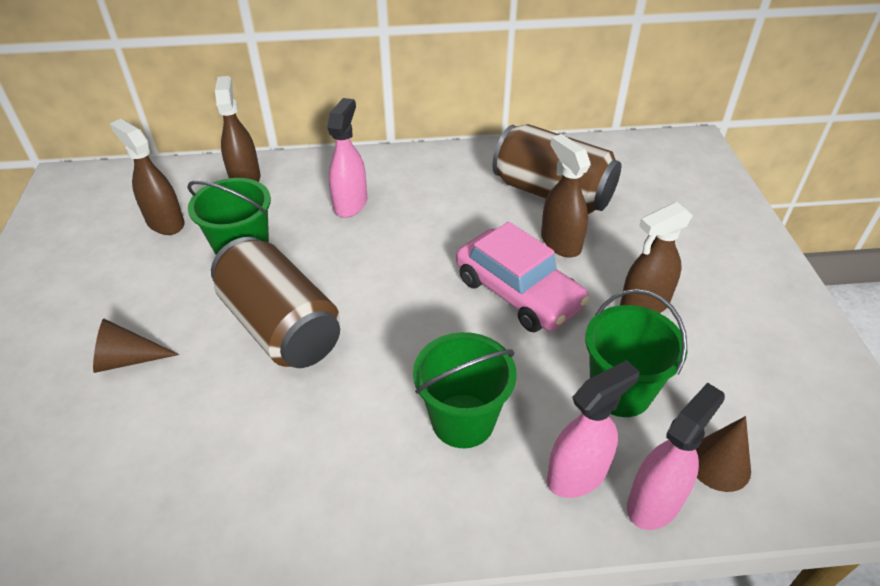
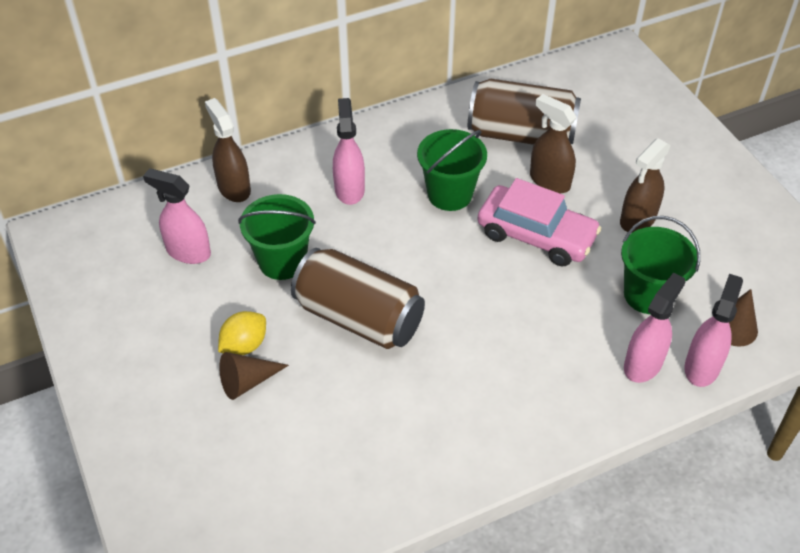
camera: 20 degrees left, 5 degrees up
(151, 322) = (244, 345): none -> yellow lemon
(165, 222) = (188, 252): brown spray bottle -> pink spray bottle
(463, 421) = (544, 350): green bucket -> green bucket (450, 194)

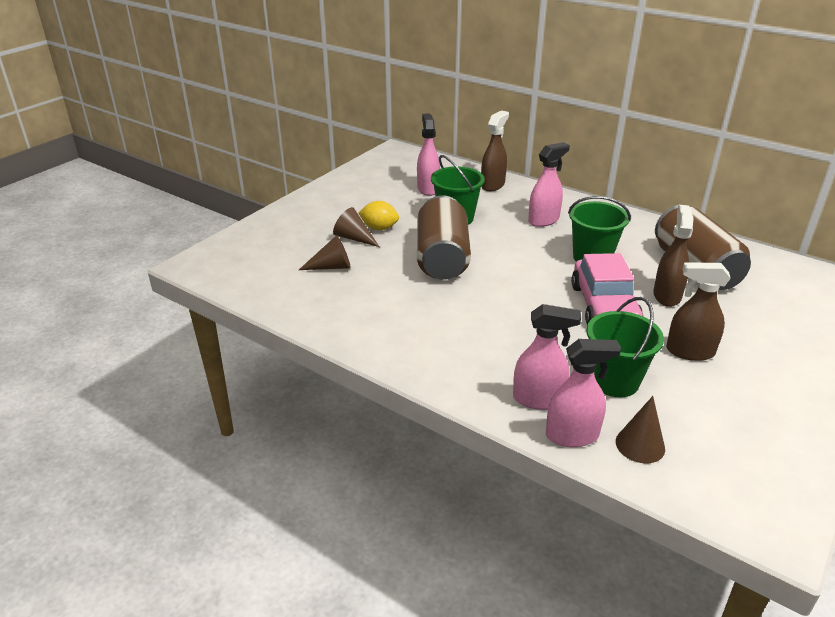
camera: 60 degrees right, 15 degrees down
(297, 433) = (332, 267): none -> brown cone

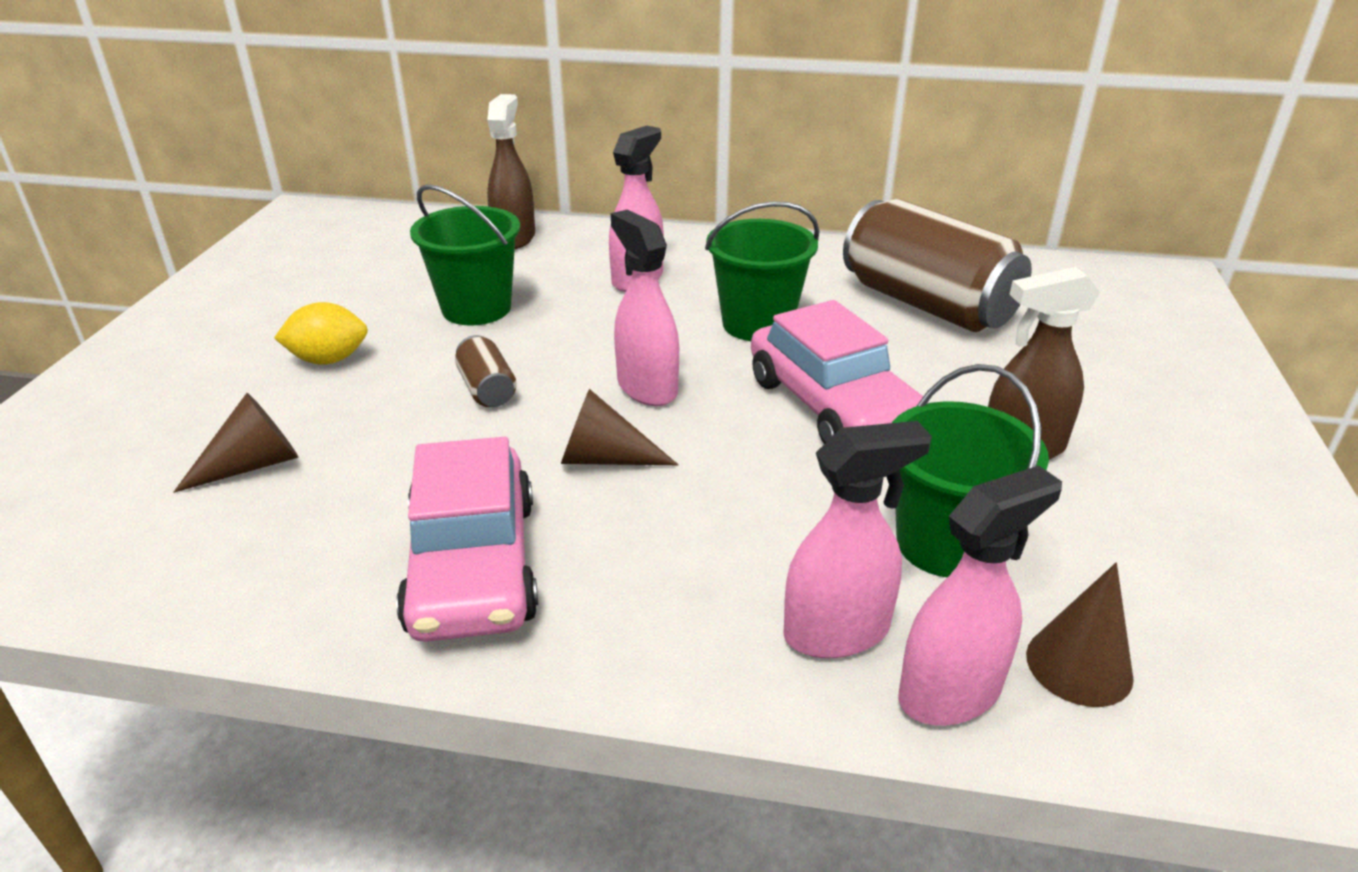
camera: 25 degrees left, 0 degrees up
(354, 238) = (280, 392): brown cone -> brown cone (604, 458)
(401, 330) = (473, 565): none -> pink car
(428, 188) = (396, 266): pink spray bottle -> pink spray bottle (647, 387)
(442, 258) = (487, 389): brown can -> brown can, size x0.43
(667, 295) = (918, 359): brown spray bottle -> none

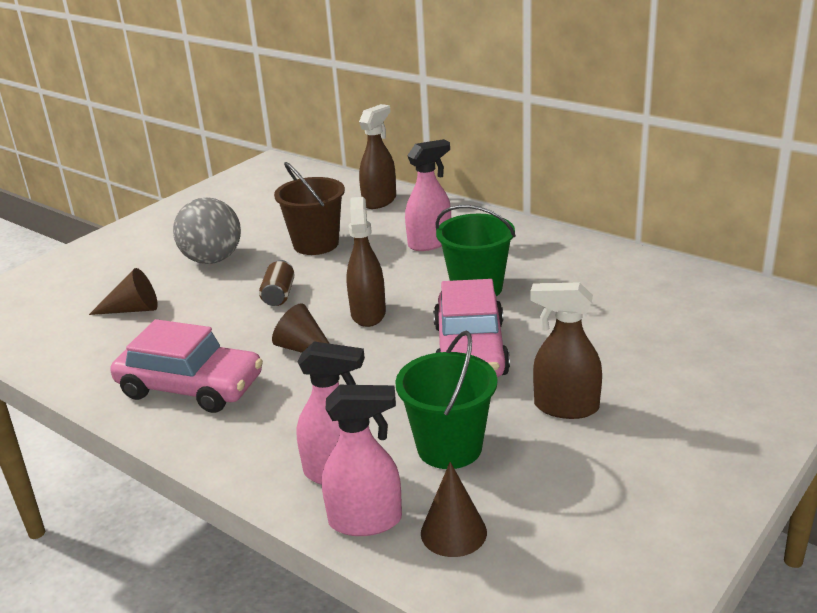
camera: 30 degrees right, 5 degrees down
(329, 360) = (212, 259): yellow lemon -> grey ball
(473, 565) = (190, 387): pink car -> pink car turned 90 degrees counterclockwise
(476, 308) = (316, 244): green bucket -> brown bucket
(647, 387) = (368, 314): pink spray bottle -> brown spray bottle
(927, 304) = (611, 298): brown can -> none

